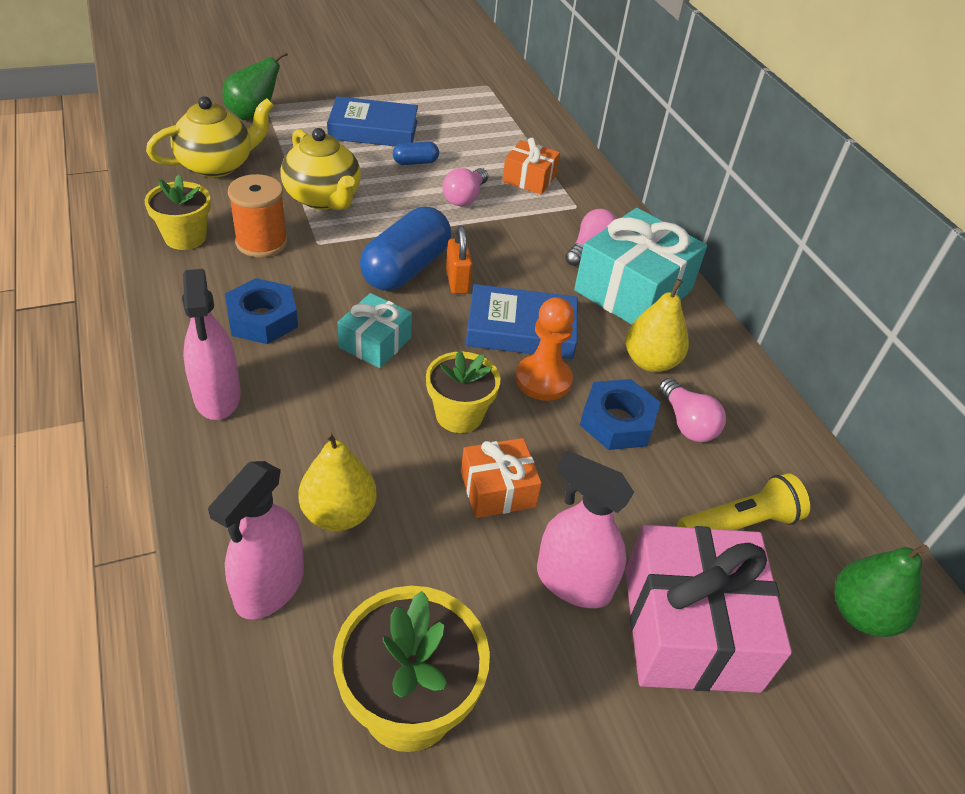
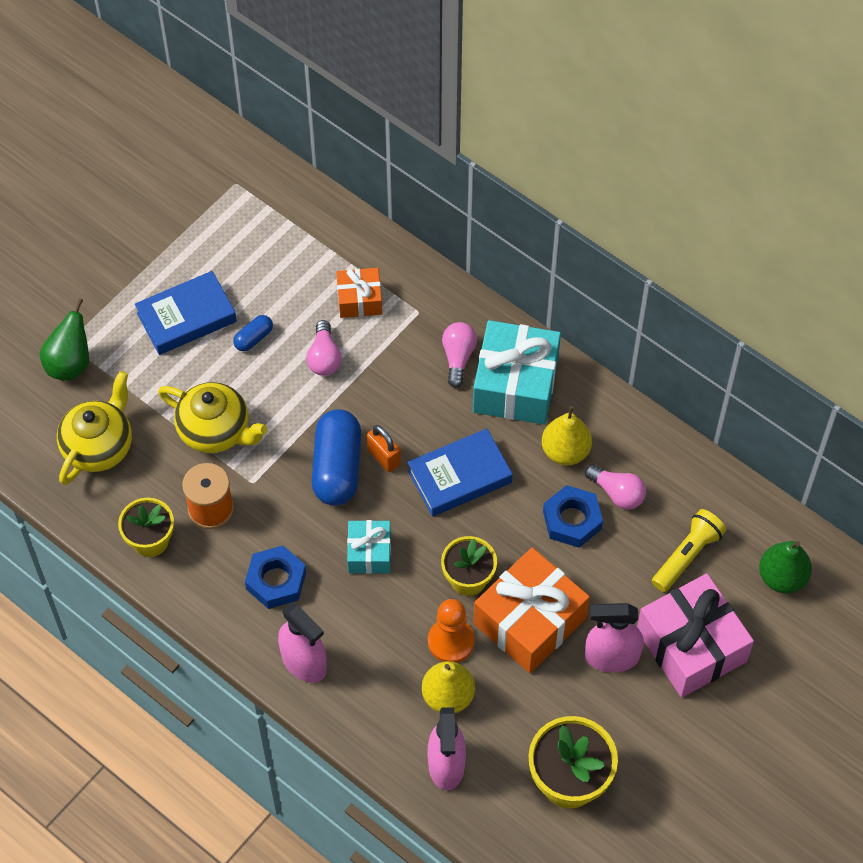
camera: 25 degrees left, 15 degrees up
(497, 489) = (529, 621): orange gift -> orange gift, size x1.84
(543, 380) = (503, 514): orange pawn -> orange pawn (451, 641)

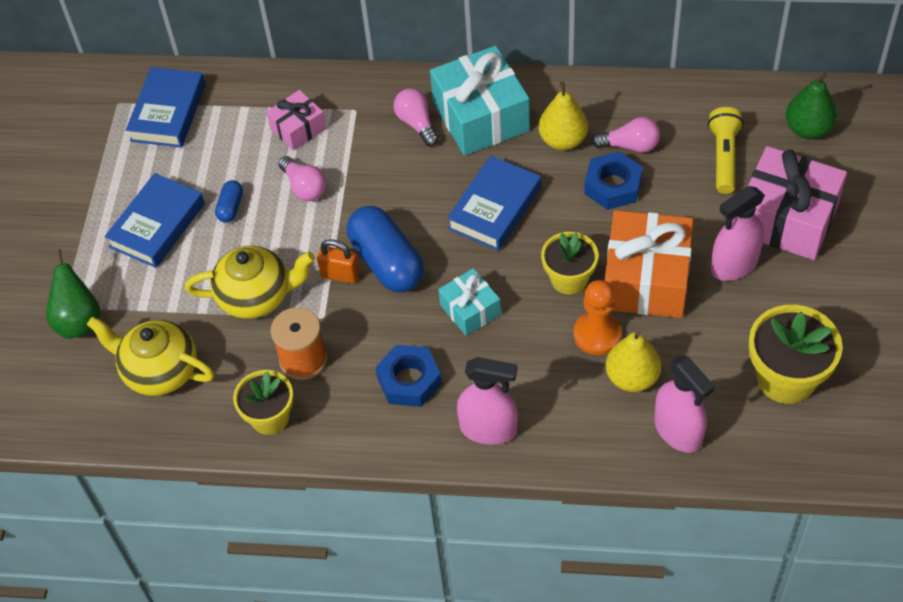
camera: 30 degrees left, 5 degrees down
(99, 446) = (159, 371): yellow teapot -> yellow teapot turned 60 degrees counterclockwise
(268, 218) = (168, 112): none -> blue book
(359, 300) = (298, 128): orange gift -> pink gift
(384, 457) = (419, 231): orange padlock -> orange padlock (340, 275)

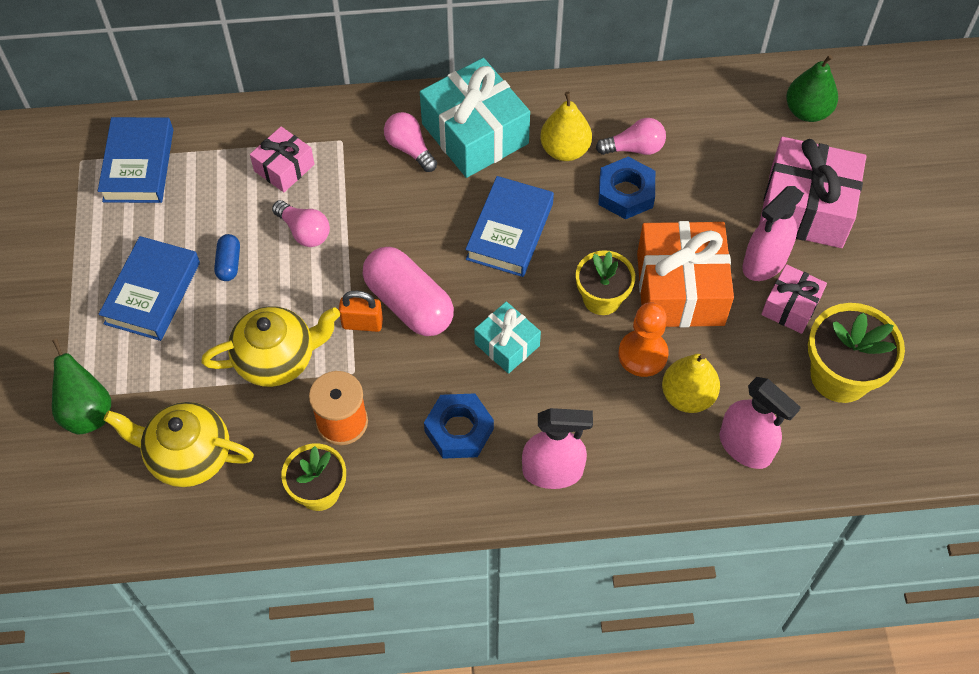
camera: 15 degrees left, 5 degrees up
(387, 262) = (409, 303): blue capsule -> pink capsule
(724, 157) = (730, 150): yellow flashlight -> none
(751, 308) = (791, 306): none -> pink gift

